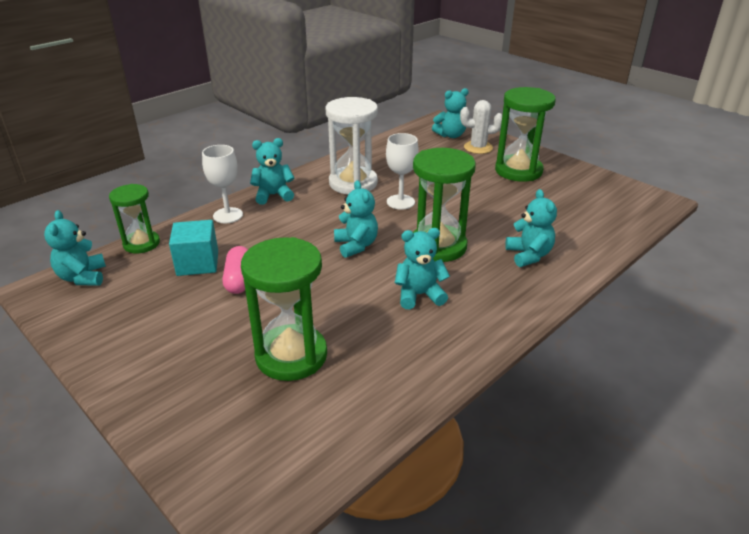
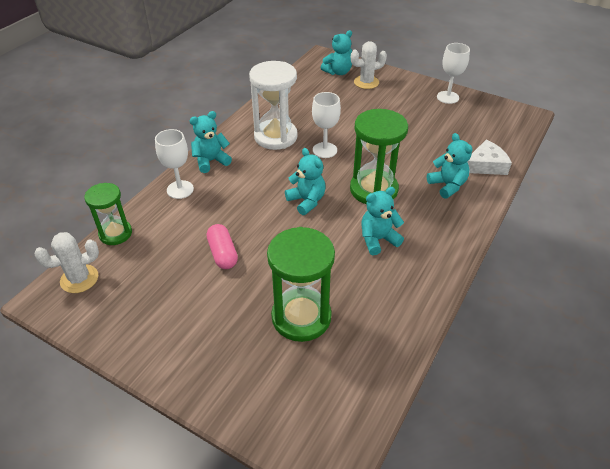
camera: 15 degrees left, 10 degrees up
(83, 277) = (79, 279): turquoise teddy bear -> white cactus
(198, 263) = (178, 244): turquoise cube -> none
(518, 171) = (408, 102): green hourglass -> none
(567, 172) = (447, 97): none -> white goblet
(586, 242) = (485, 165): none -> white cheese

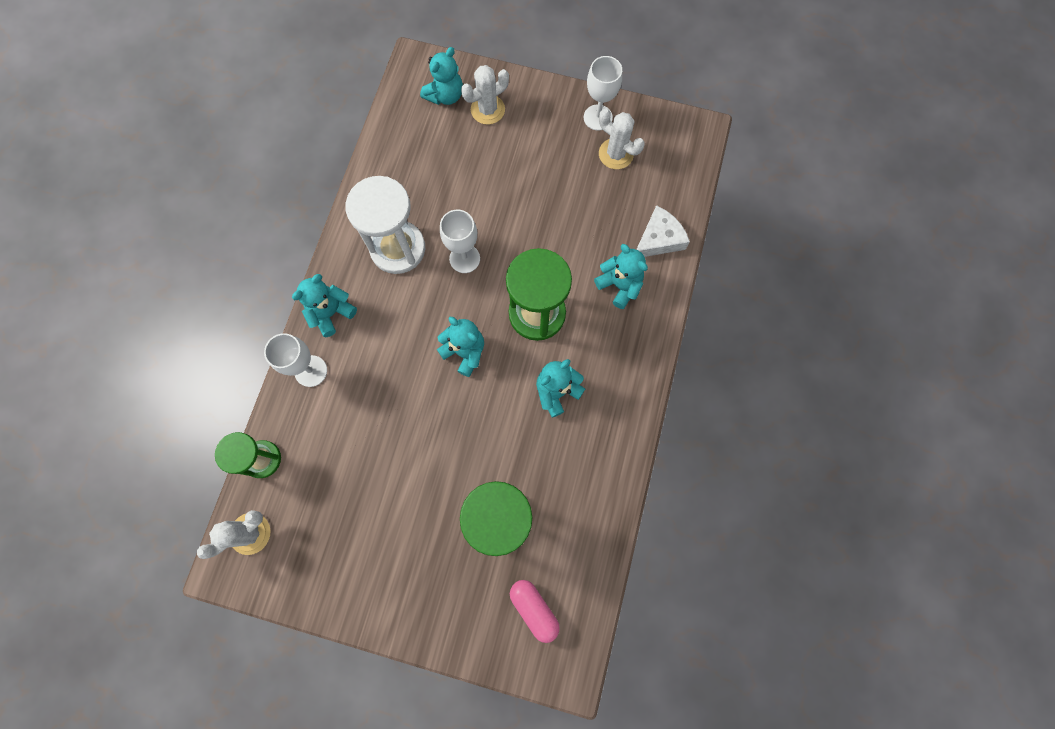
camera: 15 degrees left, 30 degrees up
(223, 254) = (394, 456): pink capsule -> pink capsule (534, 609)
(458, 116) = (616, 154): none -> white cactus

